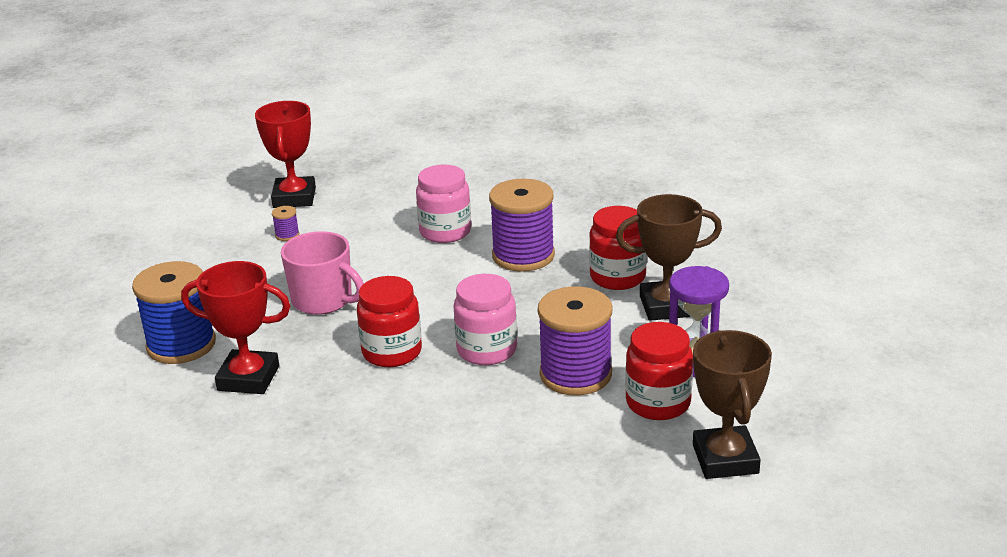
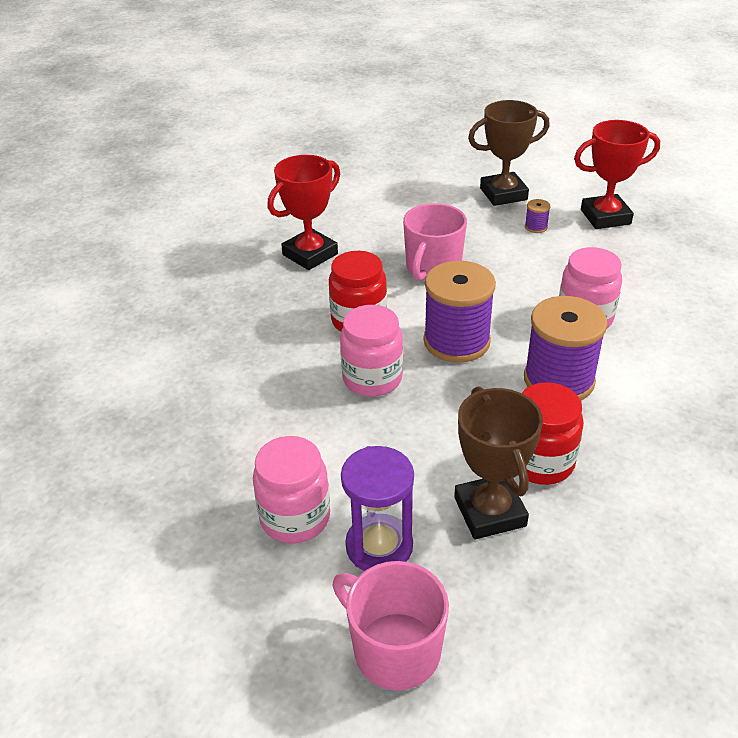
camera: 80 degrees right, 10 degrees up
(181, 345) = (351, 214): blue spool -> none
(248, 378) = (310, 254): red trophy -> red trophy turned 45 degrees clockwise
(575, 374) = (339, 447): purple spool -> purple spool (456, 341)
(658, 403) = (295, 518): red jar -> pink jar
(725, 459) = (198, 582): brown trophy -> brown trophy (503, 194)
(794, 361) = (394, 650): none -> pink mug

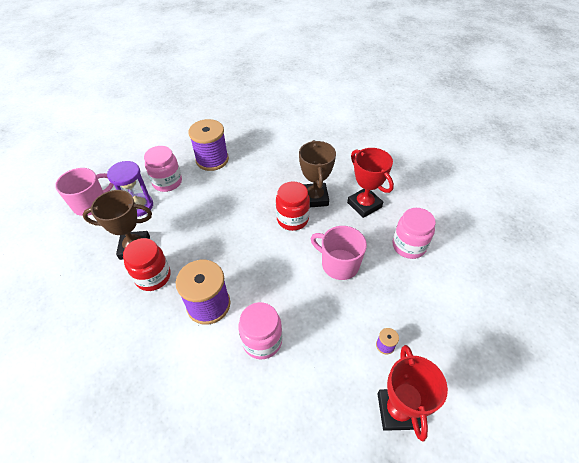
camera: 100 degrees right, 10 degrees up
(372, 379) = (242, 218): pink jar -> pink jar (409, 246)
(456, 341) = (260, 261): purple spool -> purple spool (212, 160)
(503, 194) = (440, 335): brown trophy -> brown trophy (314, 198)

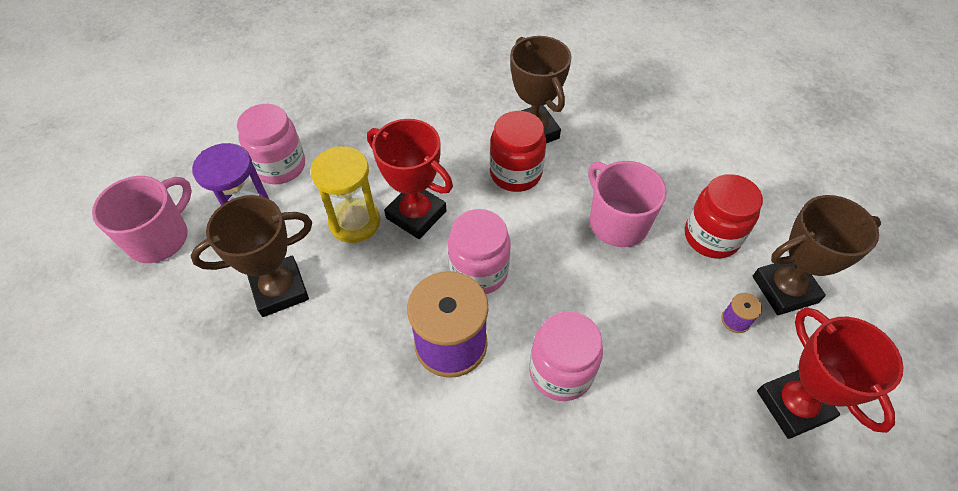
camera: 20 degrees left, 5 degrees up
(153, 277) = (336, 327): red jar -> red jar (711, 237)
(190, 222) = (355, 222): none -> yellow hourglass
(212, 160) = (338, 110): purple spool -> none
(339, 264) = (617, 223): pink mug -> pink mug turned 45 degrees clockwise
(364, 205) = (611, 124): red trophy -> red trophy (416, 214)
(409, 246) = (701, 168): pink jar -> pink jar (479, 271)
(427, 336) = (784, 289): none -> brown trophy

